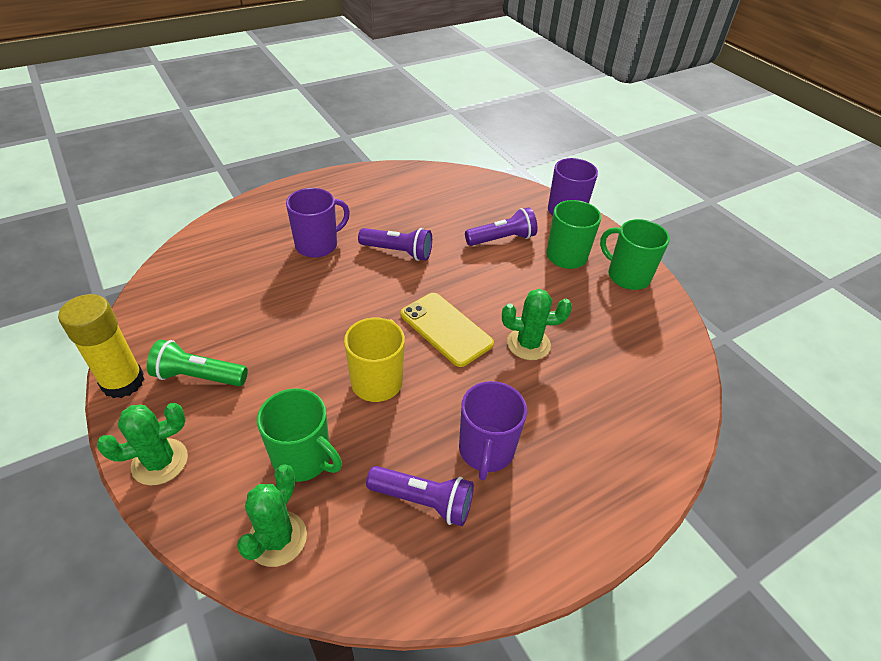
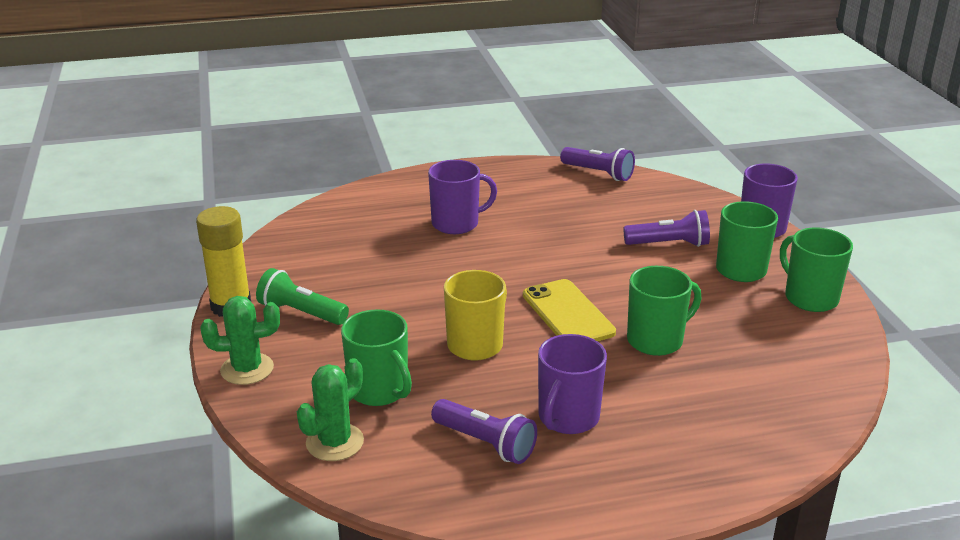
camera: 20 degrees right, 15 degrees down
(398, 252) = (542, 241): purple flashlight -> purple flashlight (598, 173)
(528, 344) = (656, 340): green cactus -> green mug

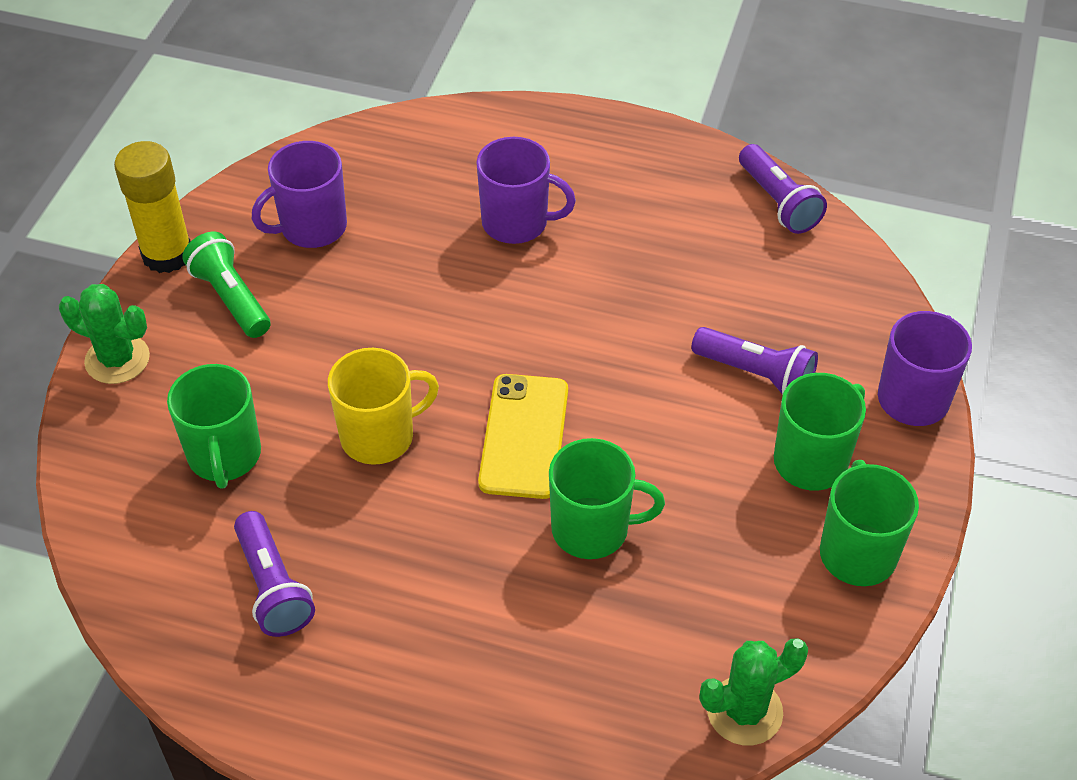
camera: 30 degrees right, 20 degrees up
(335, 442) = (127, 508): green cactus -> green cactus (744, 711)
(567, 418) = (388, 596): purple mug -> purple mug (311, 227)

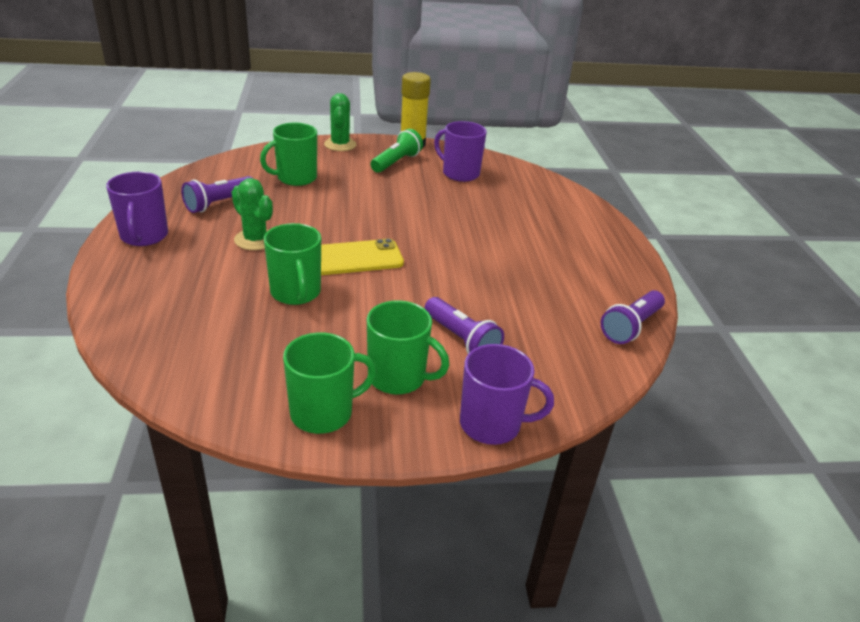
camera: 65 degrees right, 15 degrees down
(380, 436) = (330, 215): yellow mug -> none
(517, 223) = (517, 230): purple mug -> purple mug (144, 236)
(744, 711) = (168, 376): green cactus -> green cactus (255, 240)
(756, 374) = (461, 340): purple flashlight -> purple flashlight turned 45 degrees counterclockwise

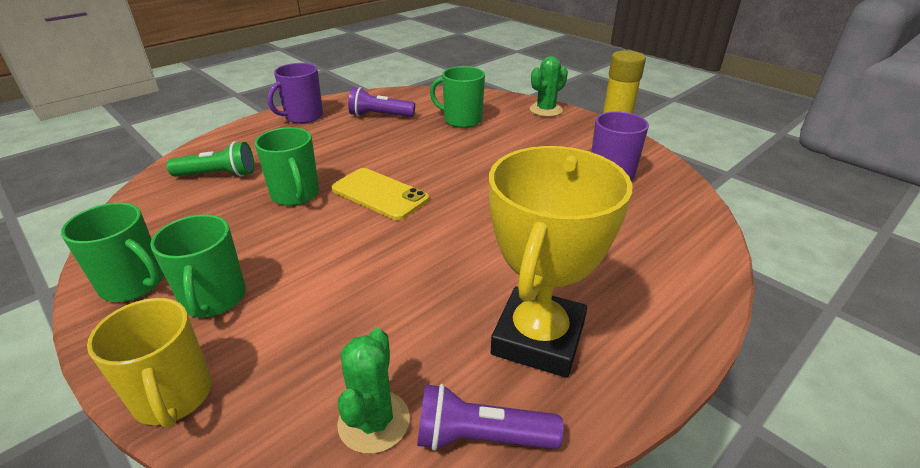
camera: 55 degrees right, 0 degrees up
(255, 240) = (350, 148): green cactus -> green cactus (374, 421)
(296, 293) = (296, 195): green mug -> green mug turned 60 degrees counterclockwise
(396, 162) = (566, 140): green flashlight -> green flashlight (218, 175)
(461, 340) = (310, 308): purple flashlight -> none
(492, 424) = (173, 397): purple mug -> yellow mug
(580, 276) = (538, 338): none -> yellow trophy

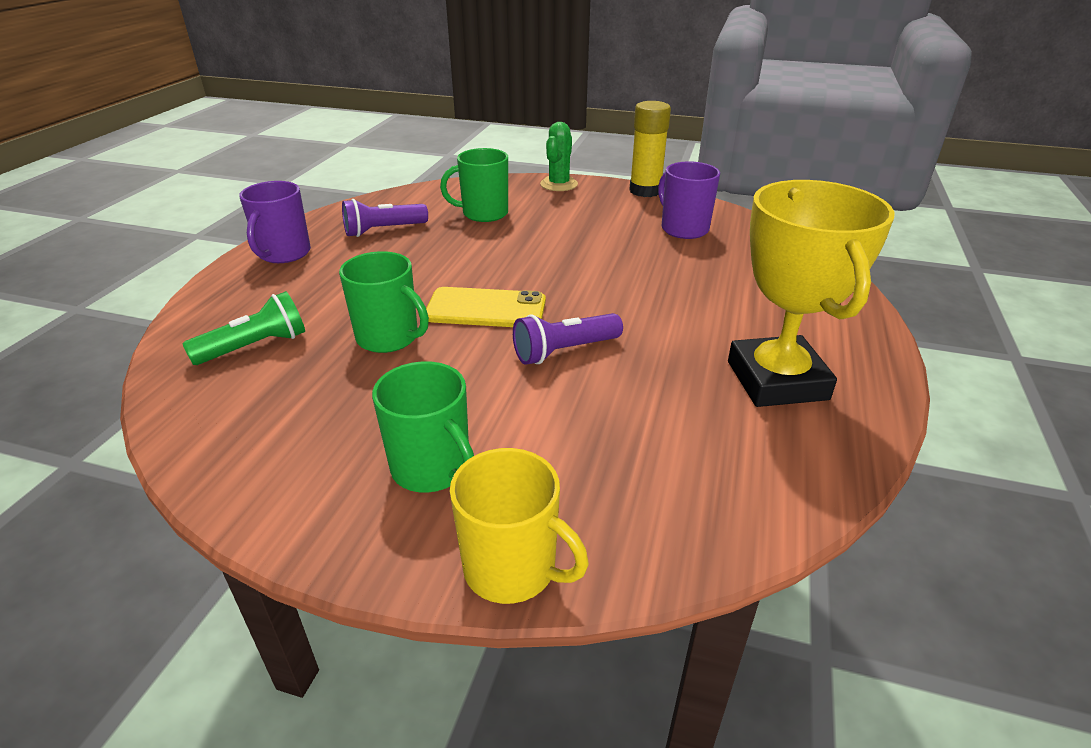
camera: 30 degrees left, 0 degrees up
(134, 284) = (308, 493): green mug -> none
(374, 421) = (725, 497): green cactus -> none
(481, 437) = (819, 469): purple flashlight -> purple flashlight (564, 351)

